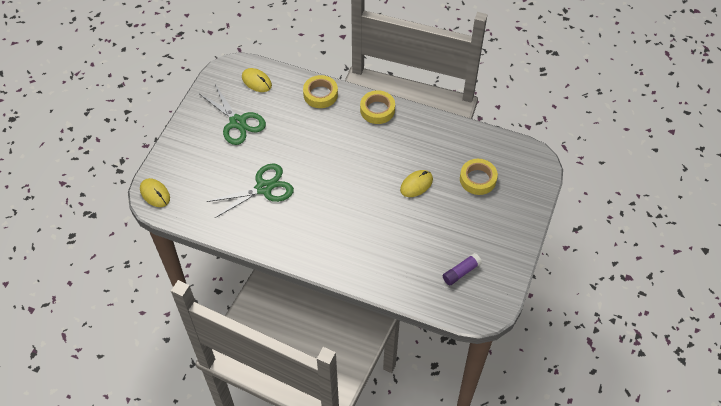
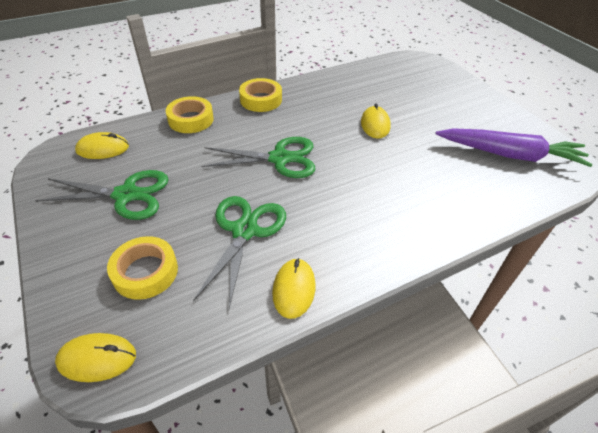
camera: 50 degrees left, 10 degrees down
(248, 233) = (294, 289): none -> yellow mouse
(331, 162) = (280, 158): none -> green scissors
(461, 272) = (509, 155): purple glue stick -> purple carrot
(477, 179) = (408, 92): yellow tape -> yellow tape (145, 272)

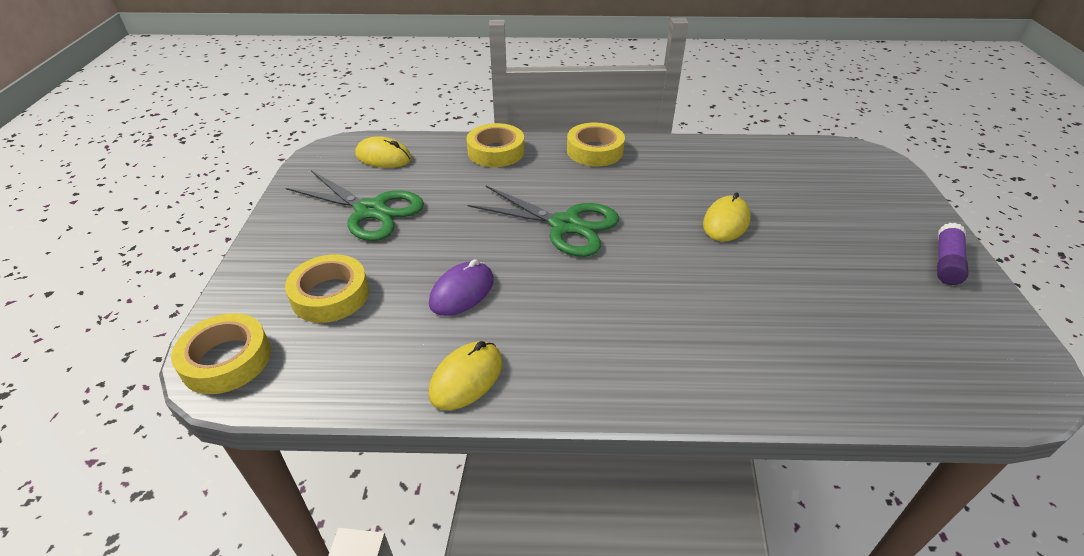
camera: 30 degrees right, 5 degrees down
(97, 359) = (226, 360): yellow mouse -> yellow tape
(244, 231) = (462, 292): green scissors -> purple mouse
(498, 113) = (946, 262): none -> purple glue stick
(509, 155) = (917, 327): purple carrot -> none

